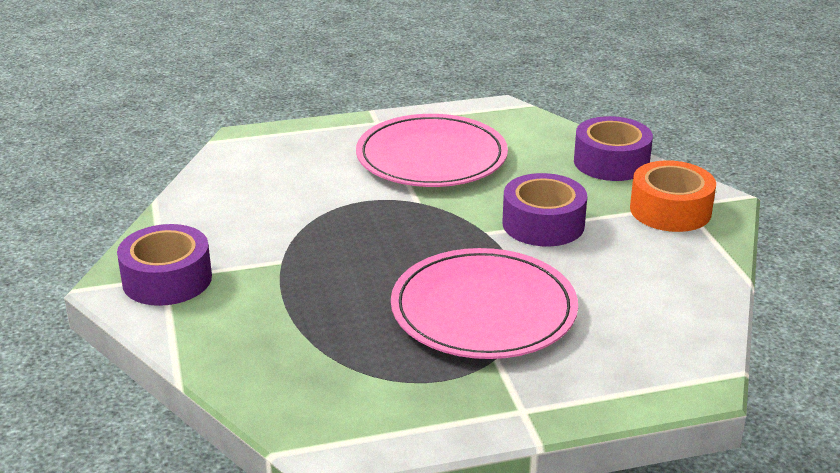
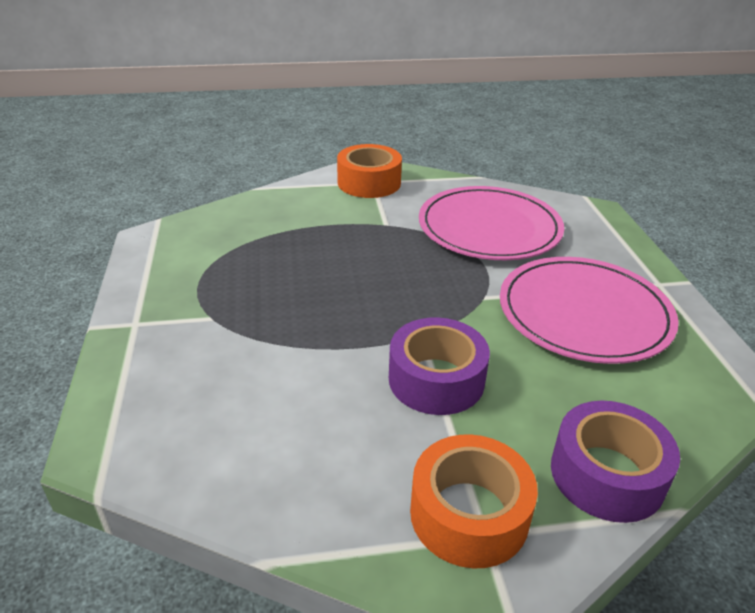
camera: 95 degrees right, 5 degrees up
(167, 279) = (369, 182): purple tape -> orange tape
(483, 310) = (284, 318): pink plate -> pink plate (489, 228)

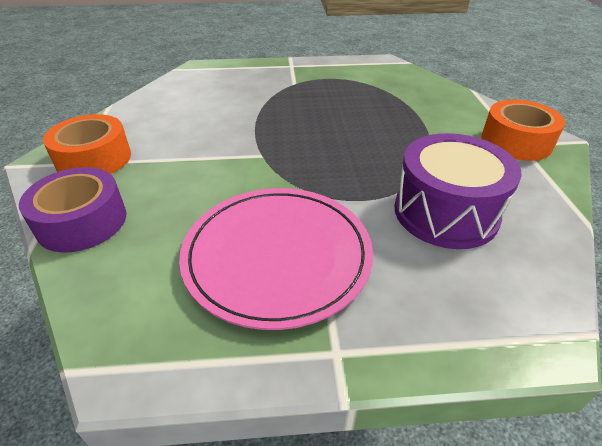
camera: 95 degrees right, 5 degrees up
(436, 379) = (210, 157): purple tape -> none
(489, 228) = (445, 212): pink plate -> purple drum

